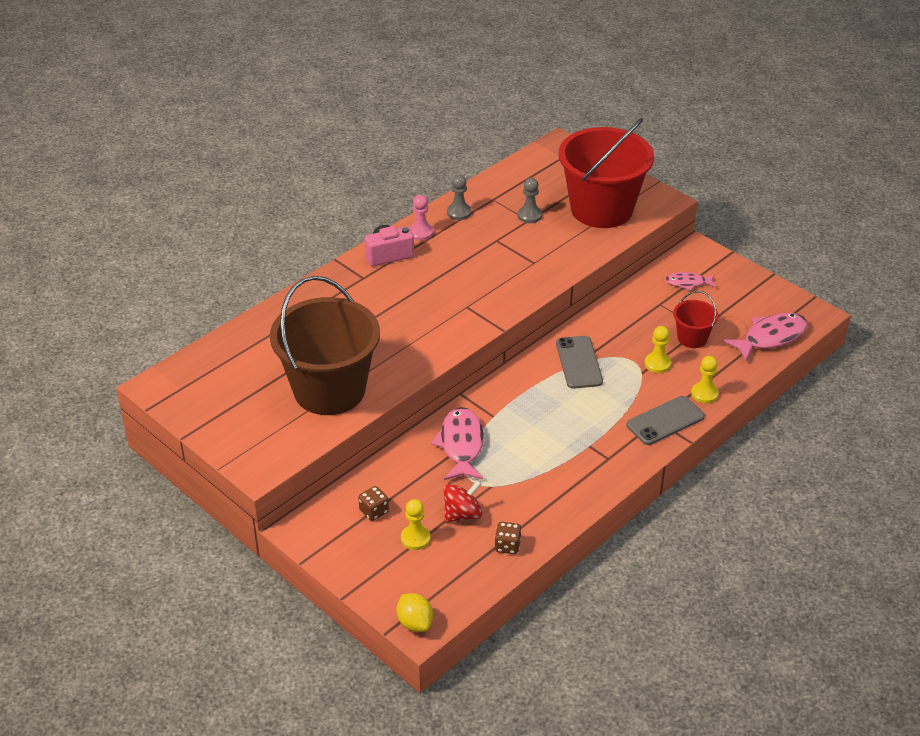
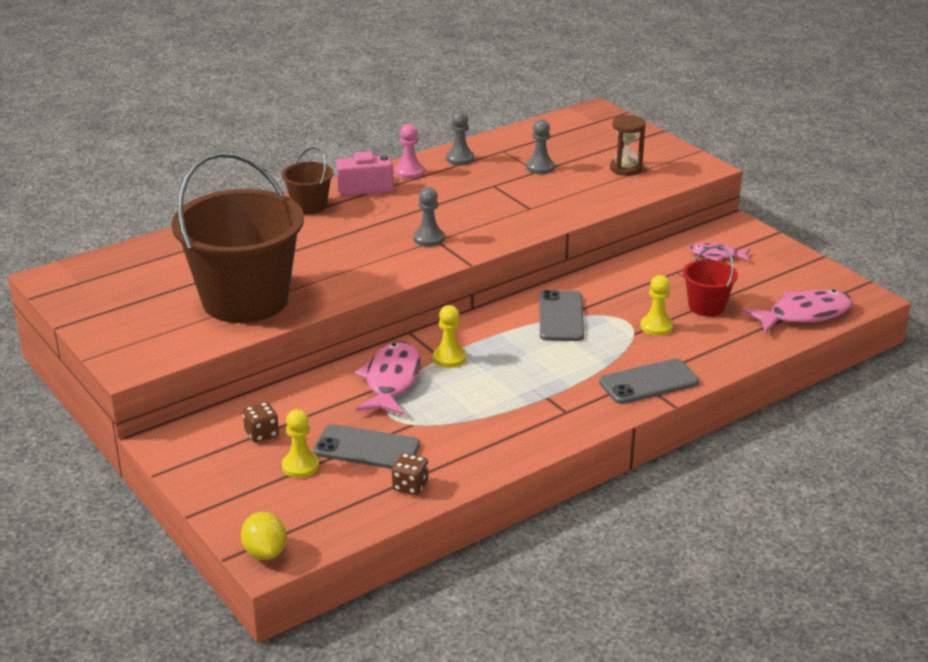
camera: 10 degrees right, 10 degrees down
(348, 281) = (309, 206): none -> brown bucket
(460, 306) = (428, 239): none -> grey pawn
(462, 514) = (367, 448): red spinning top -> grey phone
(601, 209) = (626, 169): red bucket -> brown hourglass
(704, 394) = (706, 361): yellow pawn -> yellow pawn (449, 358)

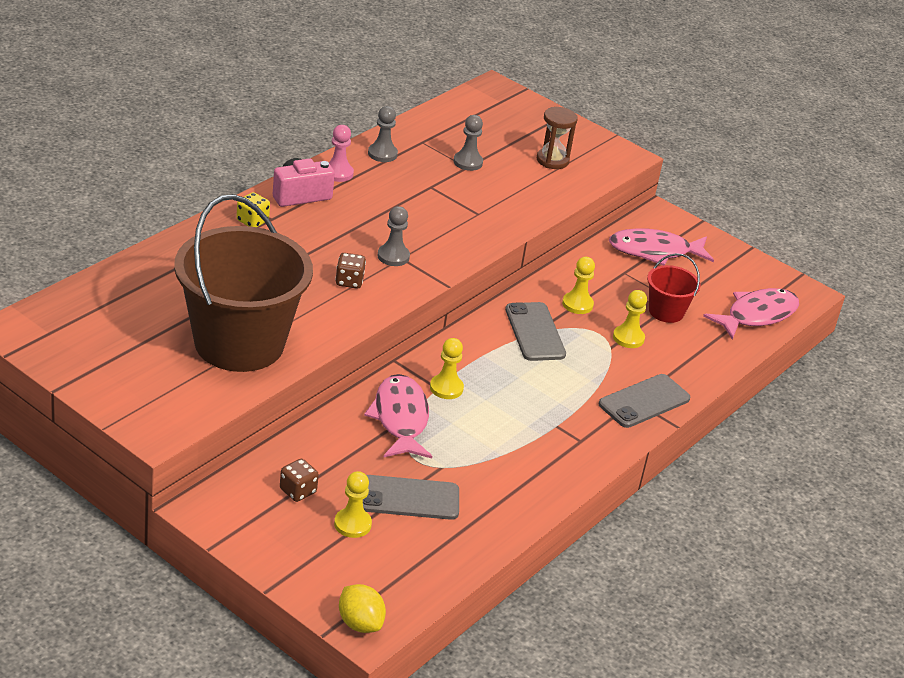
camera: 20 degrees left, 5 degrees up
(309, 206) = (252, 221): brown bucket -> yellow dice
(410, 486) = (467, 536): brown dice -> brown dice (349, 281)
(615, 296) = (577, 304): none -> yellow pawn
(716, 255) = (654, 251): pink fish -> pink fish, size x1.73

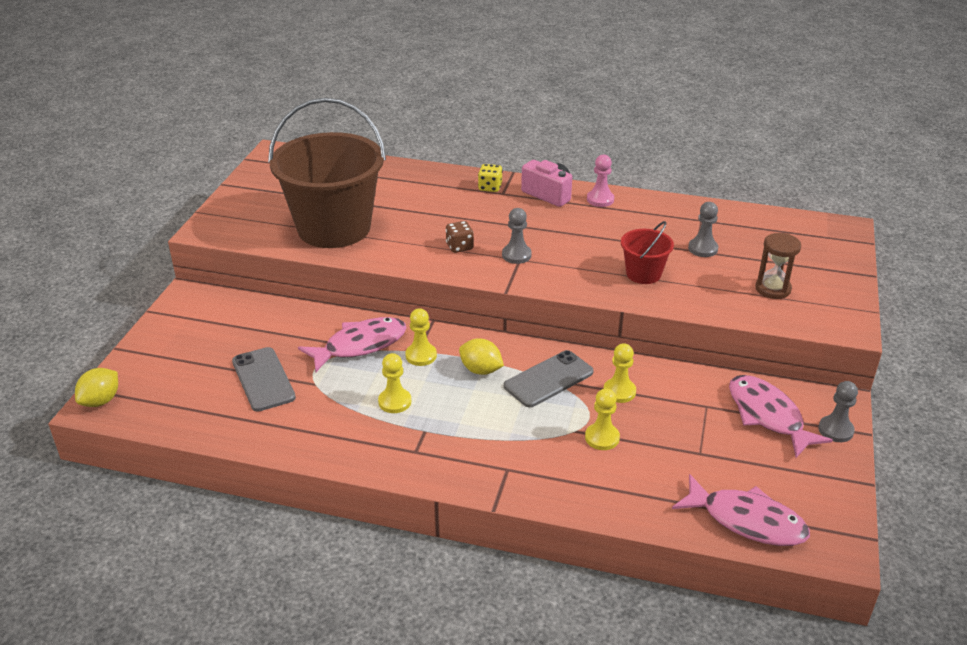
camera: 70 degrees right, 0 degrees up
(298, 491) = (235, 326): brown dice -> none
(352, 524) = (213, 362): yellow pawn -> yellow pawn (395, 402)
(382, 154) = (655, 209): grey pawn -> grey pawn (835, 430)
(494, 363) = (481, 370): none -> yellow lemon
(644, 401) = (511, 476): grey phone -> none
(666, 311) = (674, 451): red bucket -> red bucket (643, 274)

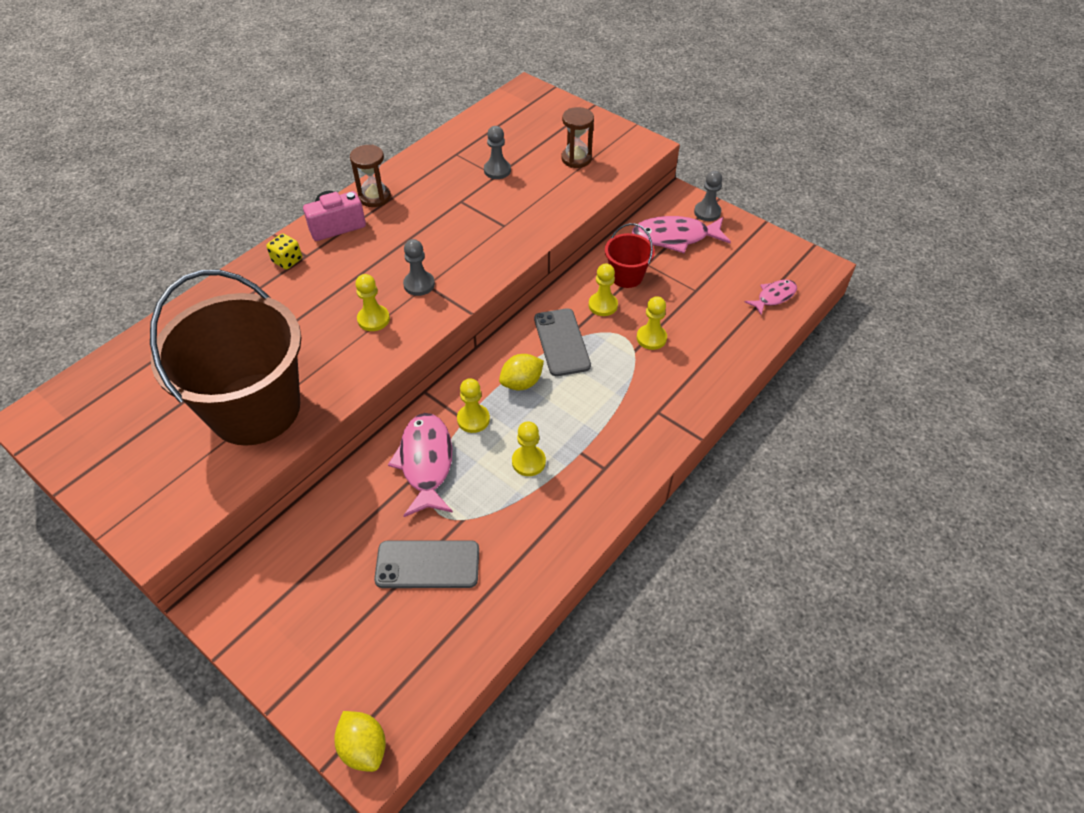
camera: 65 degrees left, 15 degrees up
(459, 247) = (373, 319): brown dice -> yellow pawn
(600, 199) = (374, 197): pink pawn -> brown hourglass
(643, 274) = (507, 217): red bucket -> red bucket (626, 276)
(746, 520) = (774, 297): pink fish -> pink fish, size x0.58

